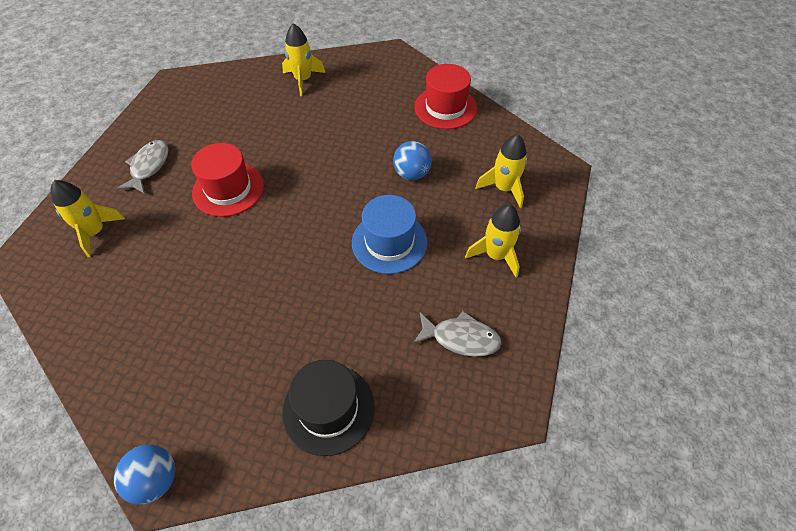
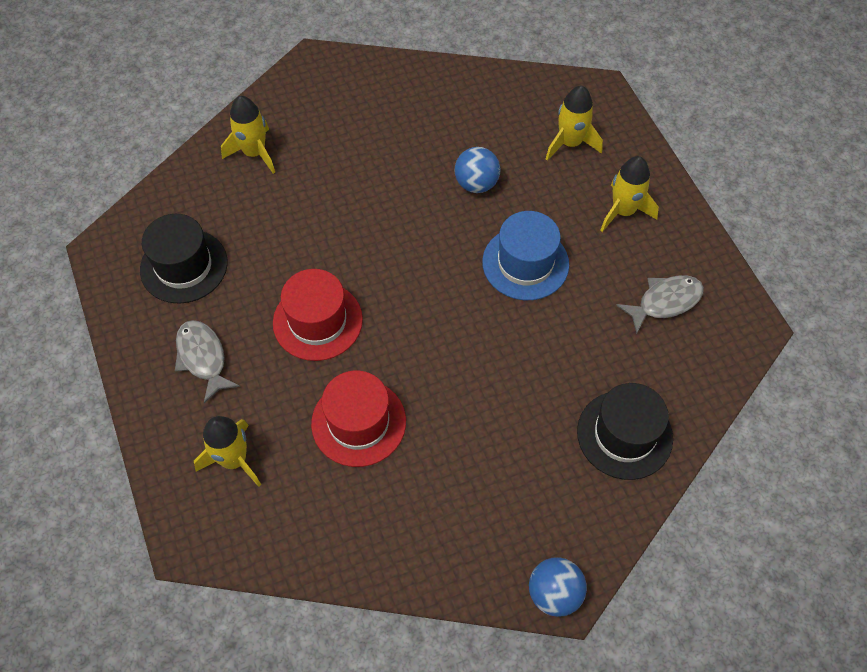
camera: 40 degrees left, 5 degrees up
(198, 114) = (184, 266): none -> black hat
(445, 107) = (435, 92): red hat -> red hat (358, 422)

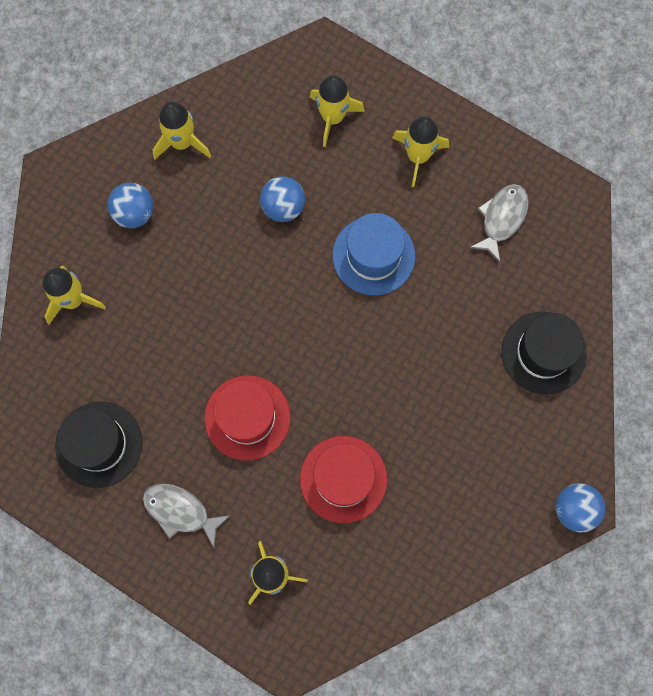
camera: 35 degrees left, 15 degrees up
(353, 121) = (134, 213): none -> blue ball
(431, 94) = (182, 142): none -> yellow rocket

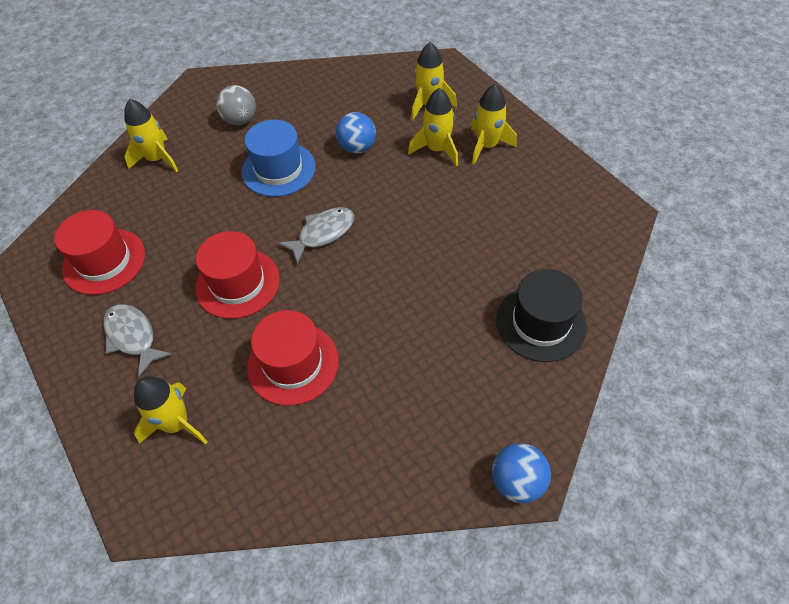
camera: 25 degrees right, 20 degrees down
(99, 444) = (104, 261): black hat -> red hat
(134, 213) = (240, 120): blue ball -> grey ball
(182, 142) = (303, 89): yellow rocket -> yellow rocket (437, 149)
(373, 255) = (414, 200): blue hat -> blue hat (278, 169)
(502, 219) = (543, 208): grey fish -> grey fish (323, 233)

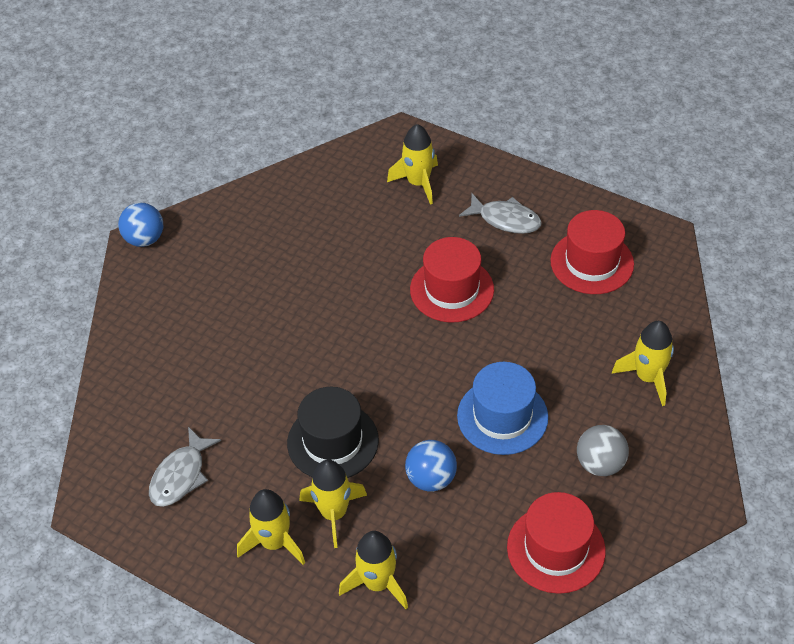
camera: 155 degrees right, 5 degrees down
(293, 363) = (357, 249): red hat -> red hat (556, 549)
(323, 233) = (404, 363): grey fish -> grey fish (181, 475)
(541, 323) = (154, 356): black hat -> black hat (333, 441)

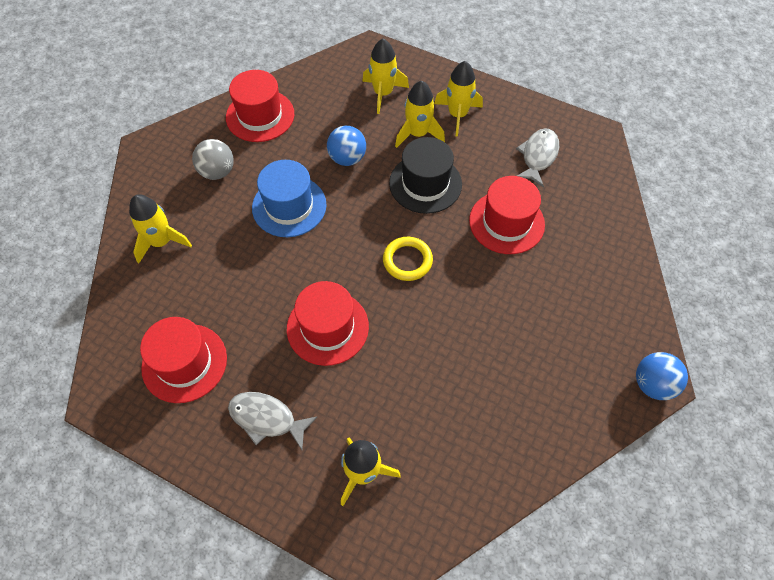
camera: 175 degrees right, 10 degrees up
(243, 391) = (506, 222): none -> red hat
(364, 351) = (407, 260): none -> yellow ring

